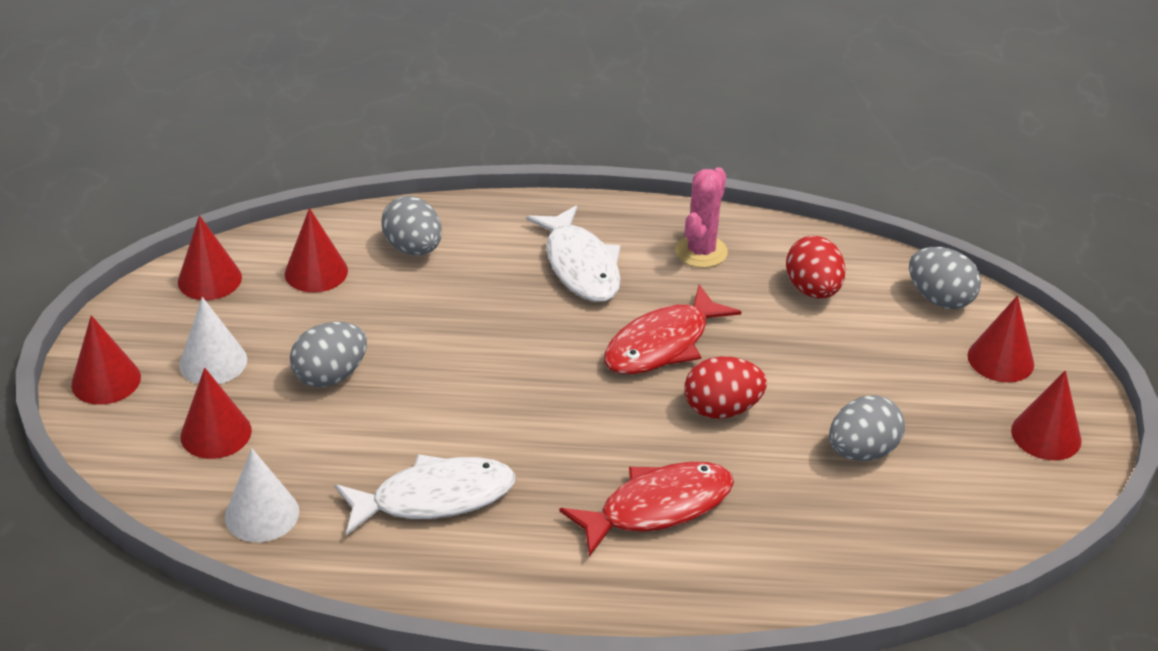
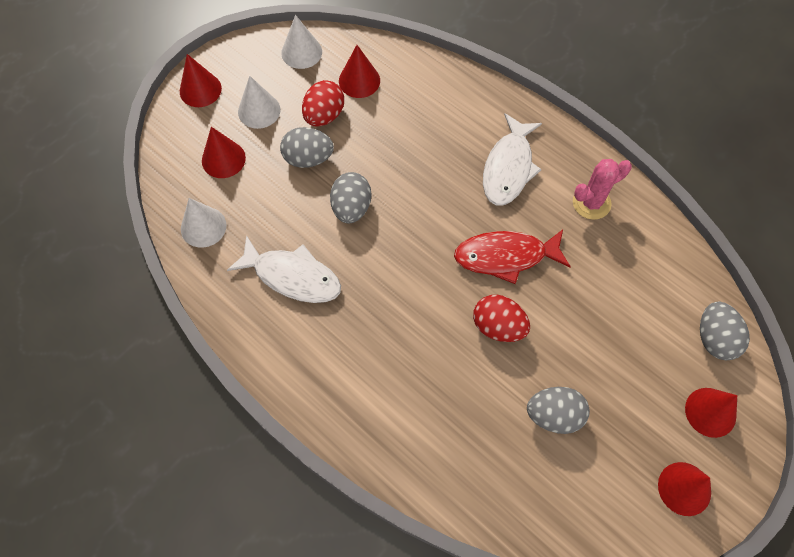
camera: 40 degrees right, 25 degrees up
(209, 279) = (301, 52): red cone -> white cone
(413, 248) = (425, 96): grey egg -> grey egg (351, 208)
(657, 507) = (401, 367): red fish -> none
(813, 290) = (636, 277): red egg -> red egg (324, 115)

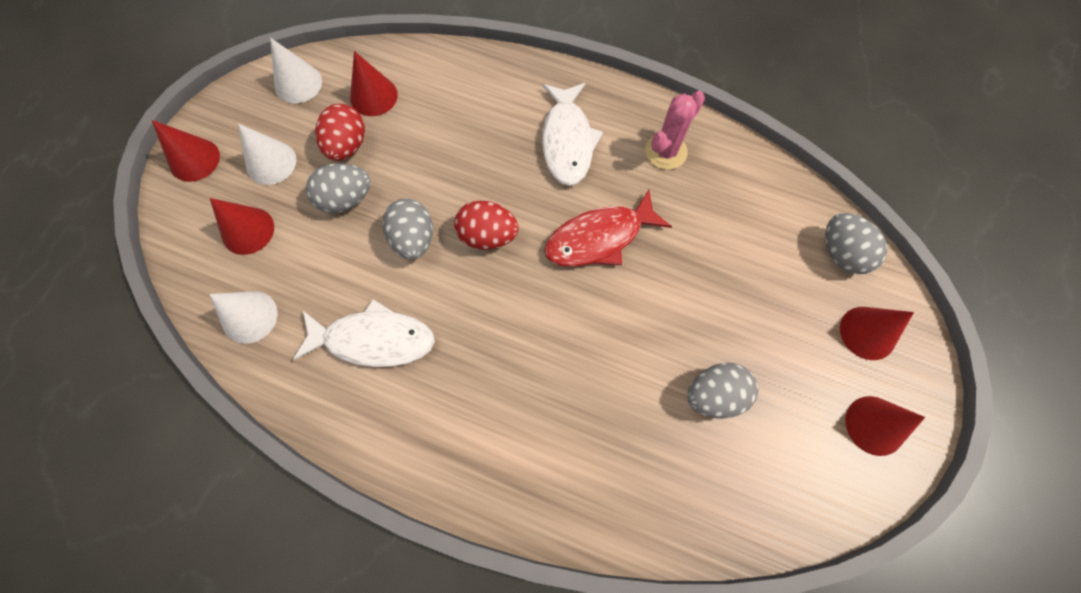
camera: 20 degrees left, 5 degrees up
(498, 326) = (620, 317): red egg -> red egg (488, 236)

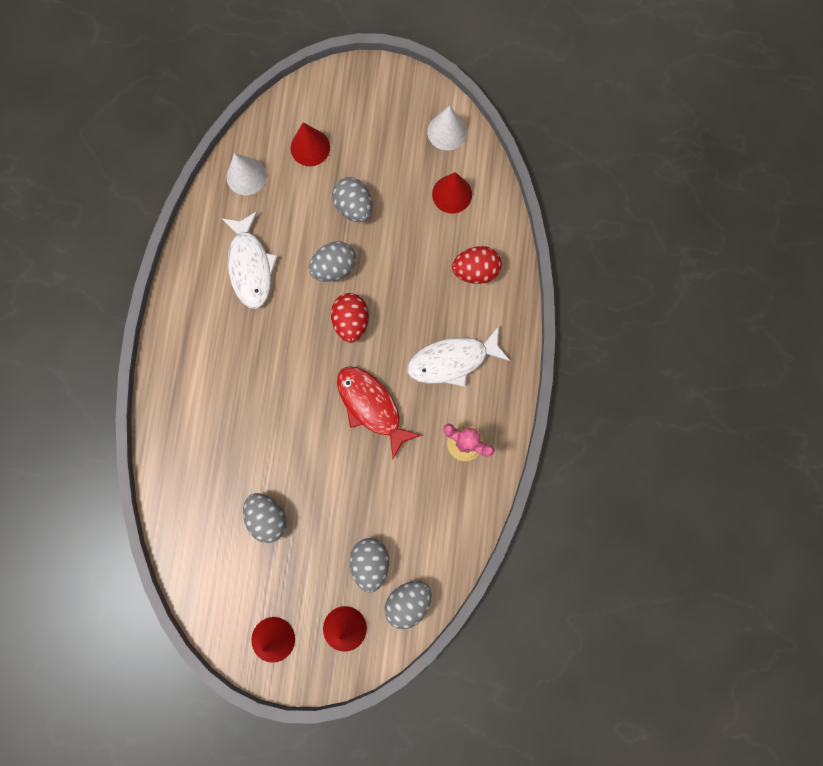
camera: 75 degrees right, 10 degrees up
(194, 159) = (357, 84): red cone -> none
(271, 162) = (370, 140): white cone -> none
(347, 146) = (400, 191): red egg -> red egg (475, 271)
(789, 284) = (370, 562): none -> grey egg

